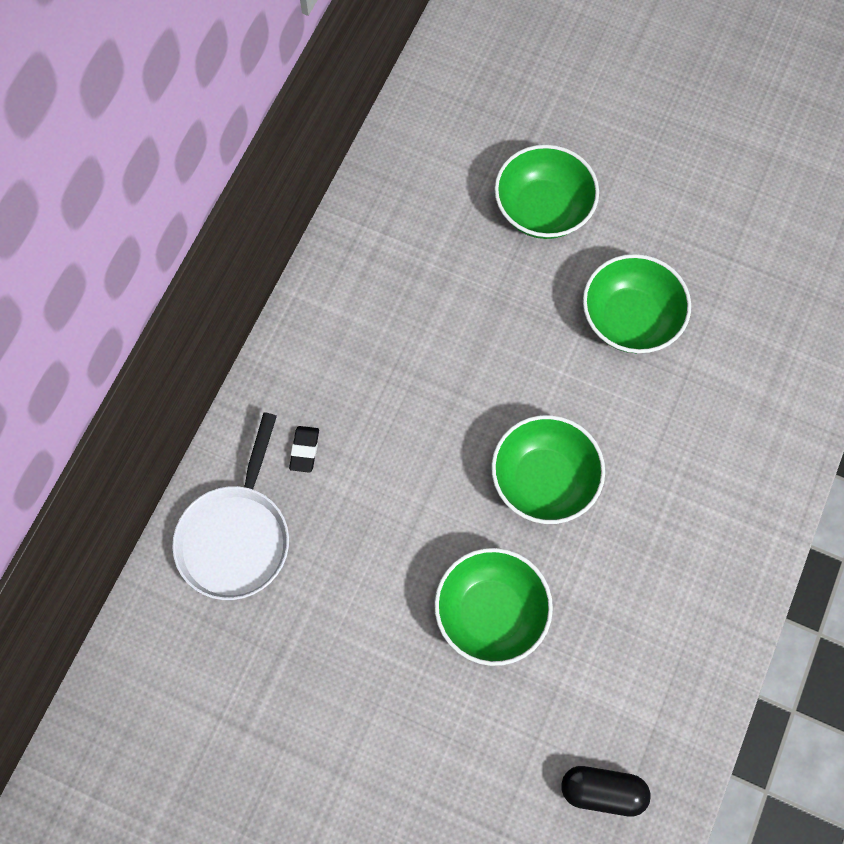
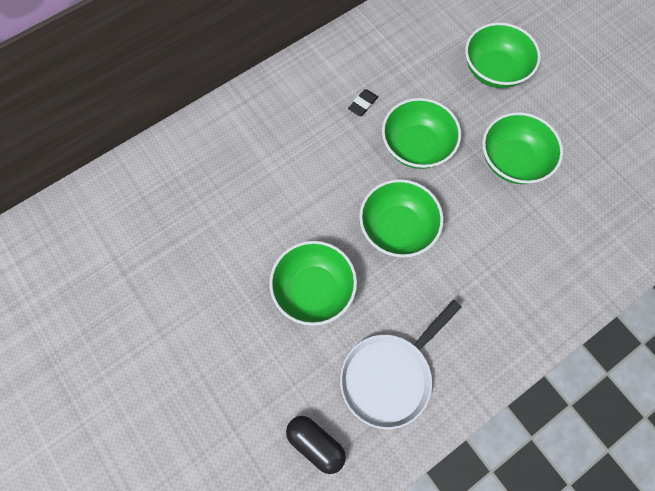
camera: 30 degrees right, 0 degrees up
(236, 537) = (191, 162): white pan -> white pan (389, 376)
(304, 450) = (262, 134): black eraser -> black eraser (363, 104)
(506, 362) = (416, 146): none -> green bowl

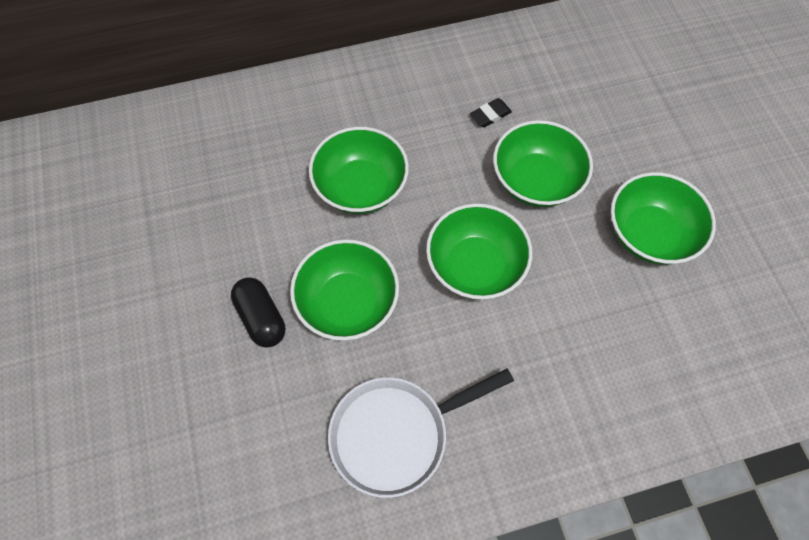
camera: 20 degrees right, 5 degrees down
(315, 444) = (276, 480): black capsule -> black capsule (261, 318)
(494, 70) = (666, 123): green bowl -> green bowl (361, 187)

